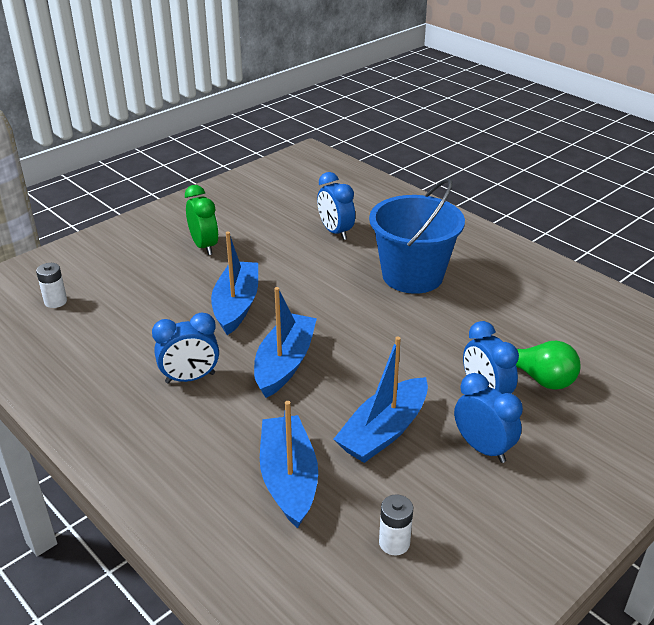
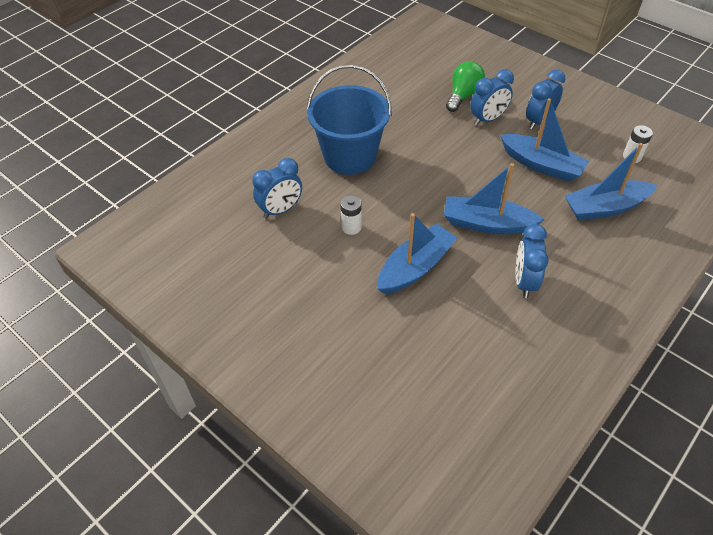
camera: 95 degrees left, 15 degrees up
(55, 301) = (441, 428): white battery -> white battery (351, 227)
(190, 378) = (524, 282): blue clock -> blue clock turned 150 degrees counterclockwise
(204, 246) = (315, 312): green clock -> none
(236, 305) = (415, 267): blue boat -> blue boat turned 135 degrees clockwise

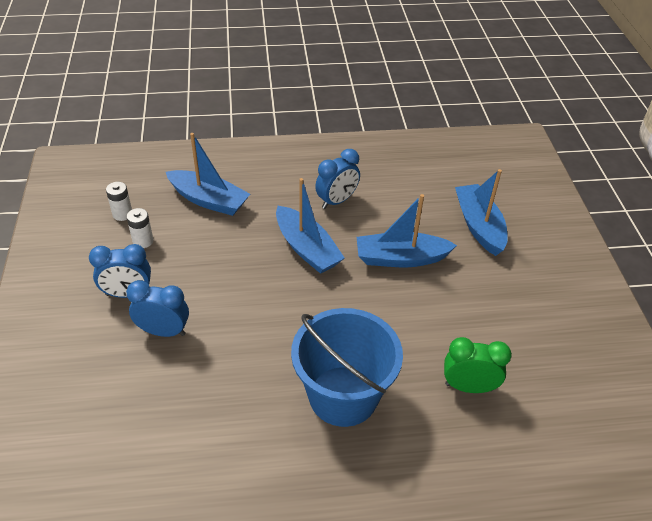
camera: 140 degrees left, 5 degrees down
(281, 210) = (468, 387): blue clock -> green clock
(351, 227) = (418, 323): white battery -> white battery (143, 241)
(463, 95) = (139, 377): green light bulb -> none
(541, 165) = (195, 258): blue boat -> blue boat (479, 226)

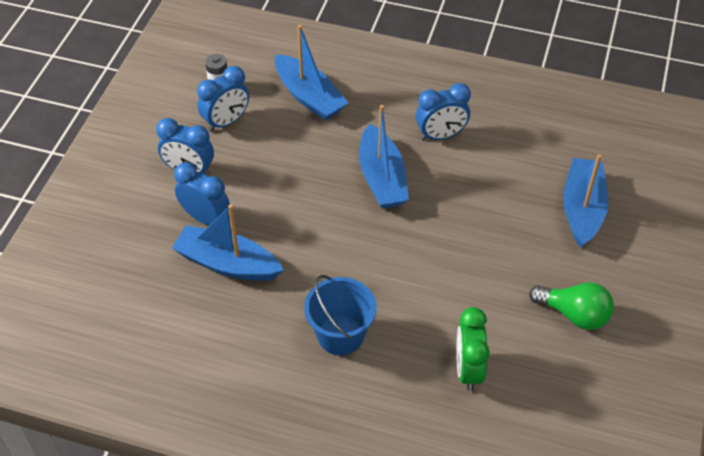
camera: 25 degrees right, 5 degrees up
(143, 241) = (226, 122): white battery -> blue clock
(343, 396) = (340, 335): blue bucket -> blue bucket, size x0.66
(400, 258) = (474, 218): blue boat -> blue boat (227, 264)
(468, 387) = (468, 370): green clock -> green clock turned 120 degrees counterclockwise
(523, 310) = (574, 314): none -> green light bulb

